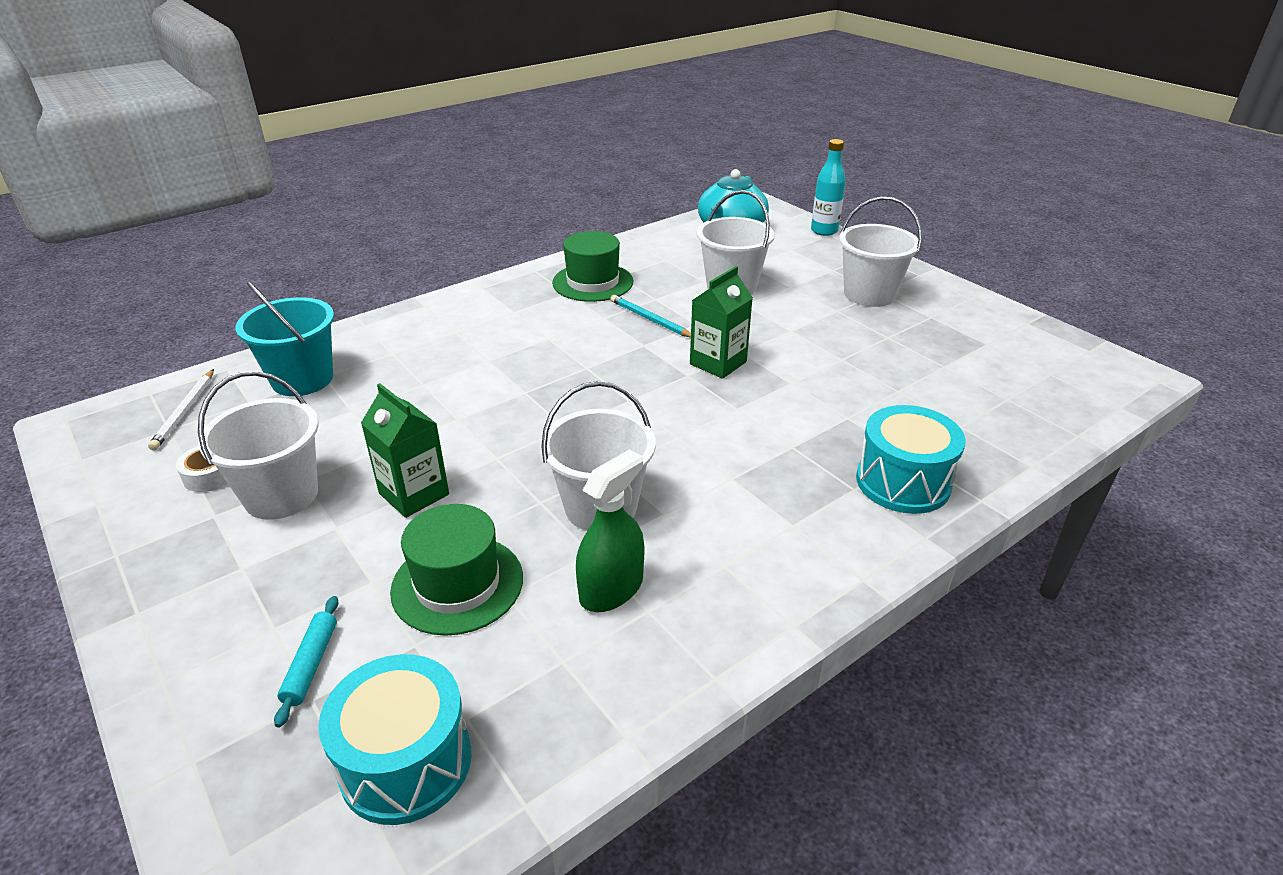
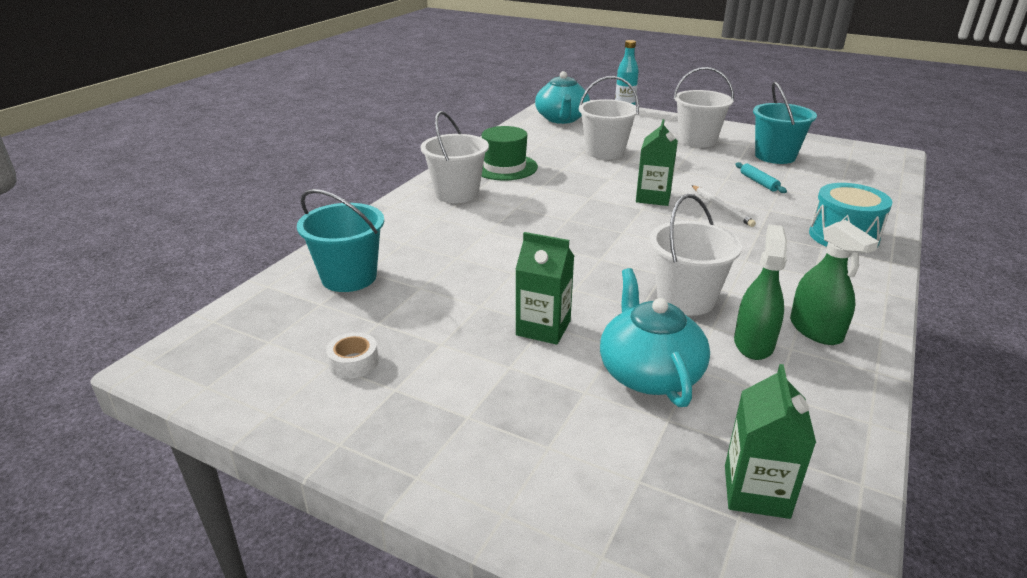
camera: 25 degrees left, 5 degrees down
(185, 411) = (267, 325): white pencil -> white pencil (722, 207)
(281, 495) = (436, 359): white bucket -> white bucket (457, 193)
(311, 664) = (609, 459): turquoise rolling pin -> turquoise rolling pin (759, 182)
(406, 762) = (756, 491): turquoise drum -> green carton
(457, 584) = (649, 373): green hat -> turquoise teapot
(650, 319) = (575, 182): turquoise pencil -> none
(706, 598) = (815, 330): none -> green spray bottle
(951, 340) = (775, 156): none -> turquoise bucket

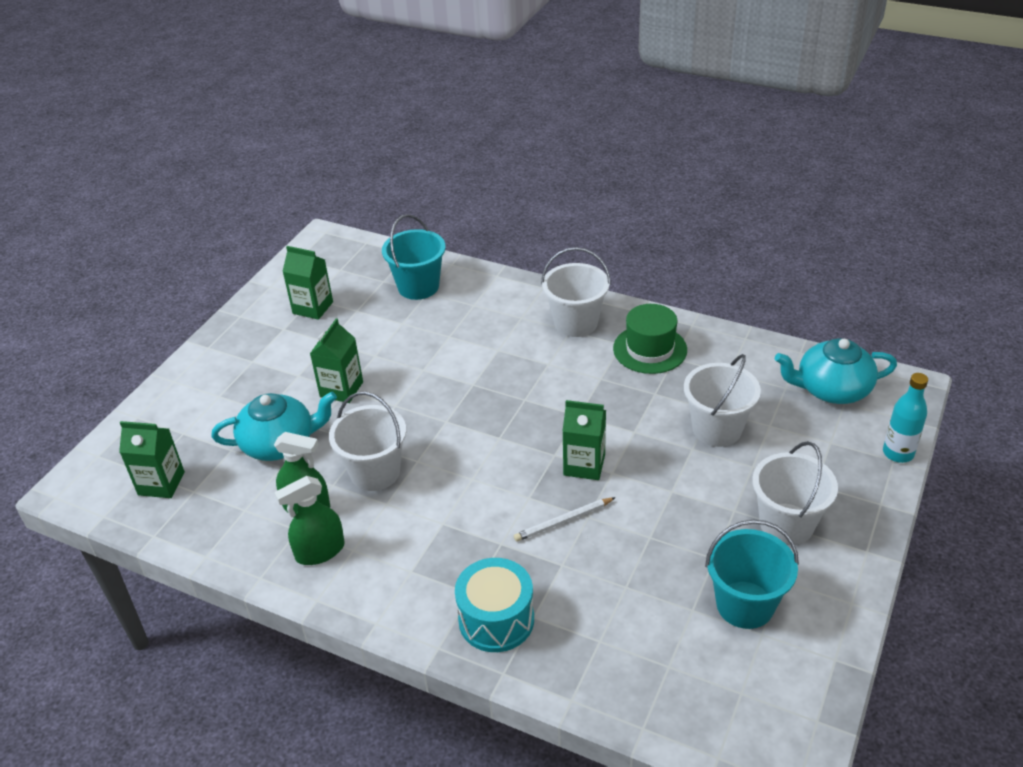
camera: 90 degrees right, 10 degrees up
(354, 362) = (313, 308): white tape -> green carton
(759, 182) = (644, 568): turquoise rolling pin -> none

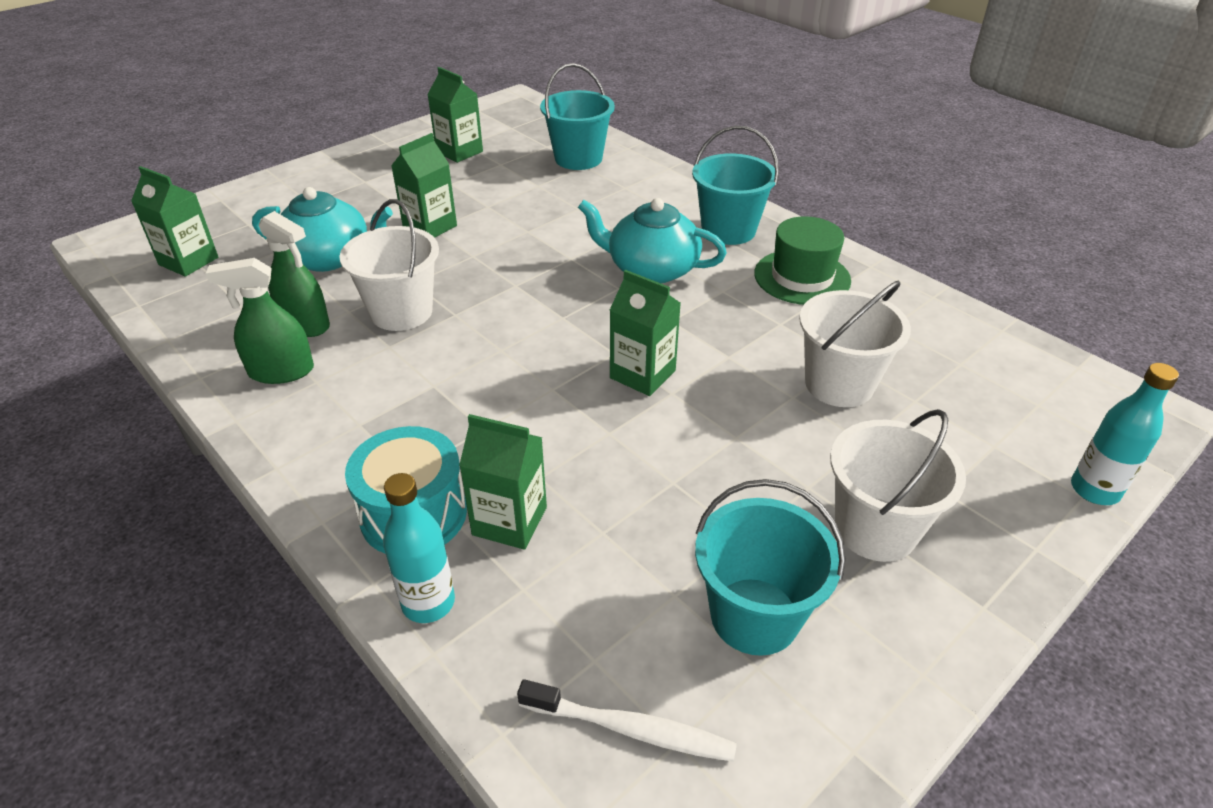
camera: 20 degrees right, 0 degrees up
(547, 672) = (428, 603): none -> turquoise bottle
(562, 601) = (509, 521): none -> green carton
(563, 521) = (575, 428): white pencil -> none
(575, 323) = (728, 230): white bucket -> turquoise bucket
(712, 695) = (631, 728): none -> white toothbrush
(832, 389) = (1027, 383): turquoise teapot -> turquoise teapot (651, 269)

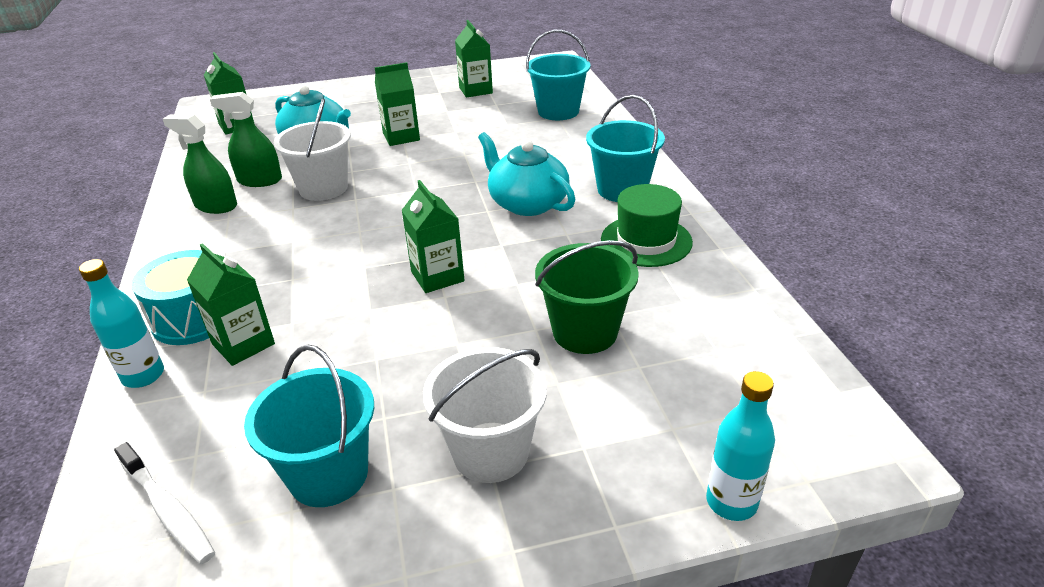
camera: 30 degrees right, 5 degrees down
(305, 324) = (259, 180): green spray bottle -> green spray bottle turned 120 degrees clockwise
(839, 384) = (585, 332): white bucket -> green bucket

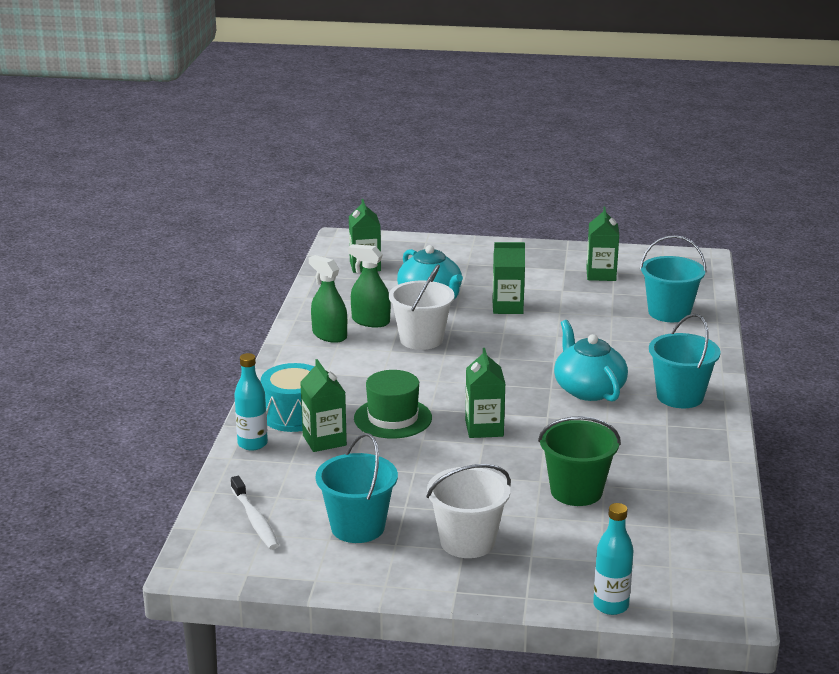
camera: 20 degrees right, 10 degrees down
(646, 241) = (670, 441): green hat -> green hat (393, 418)

